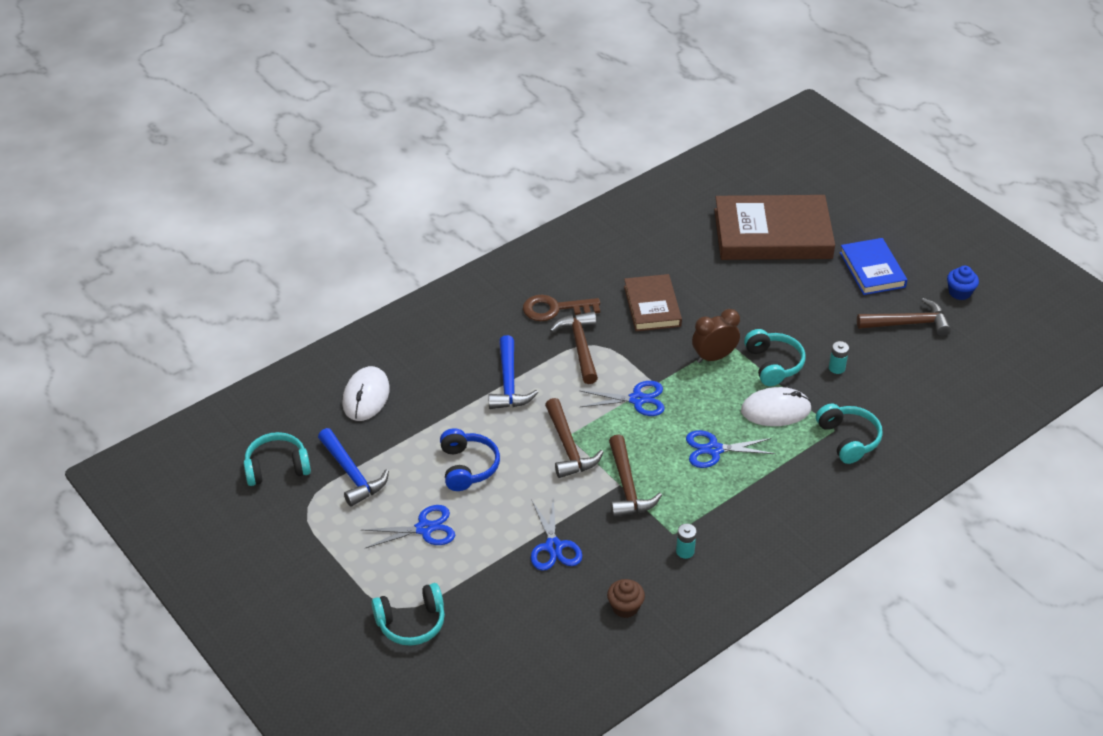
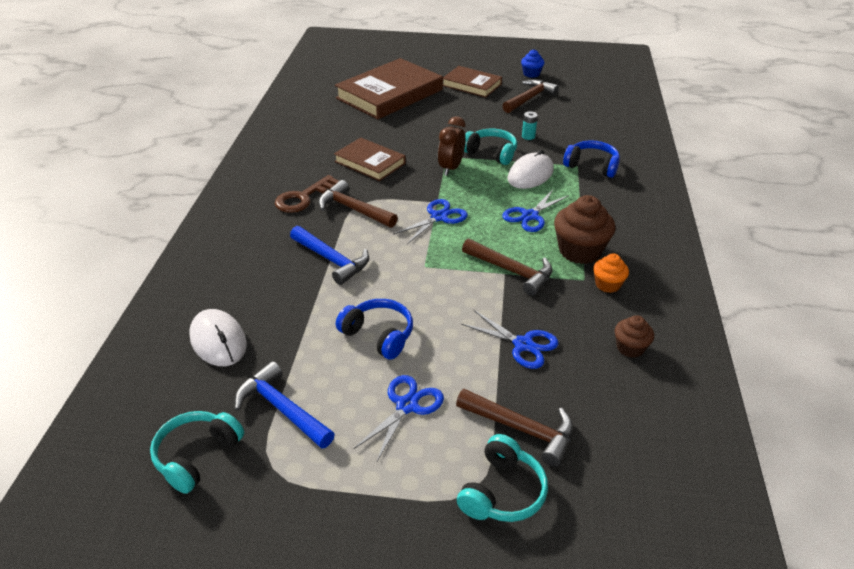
camera: 45 degrees left, 5 degrees down
(352, 474) = (282, 409): blue hammer -> blue hammer turned 150 degrees counterclockwise
(568, 447) = (435, 273): brown hammer -> brown hammer (521, 429)
(685, 551) = (607, 284): turquoise battery -> orange cupcake
(707, 509) = (579, 251): none -> brown cupcake
(848, 439) = (592, 166): turquoise headphones -> blue headphones
(872, 270) = (471, 85): blue book -> brown book

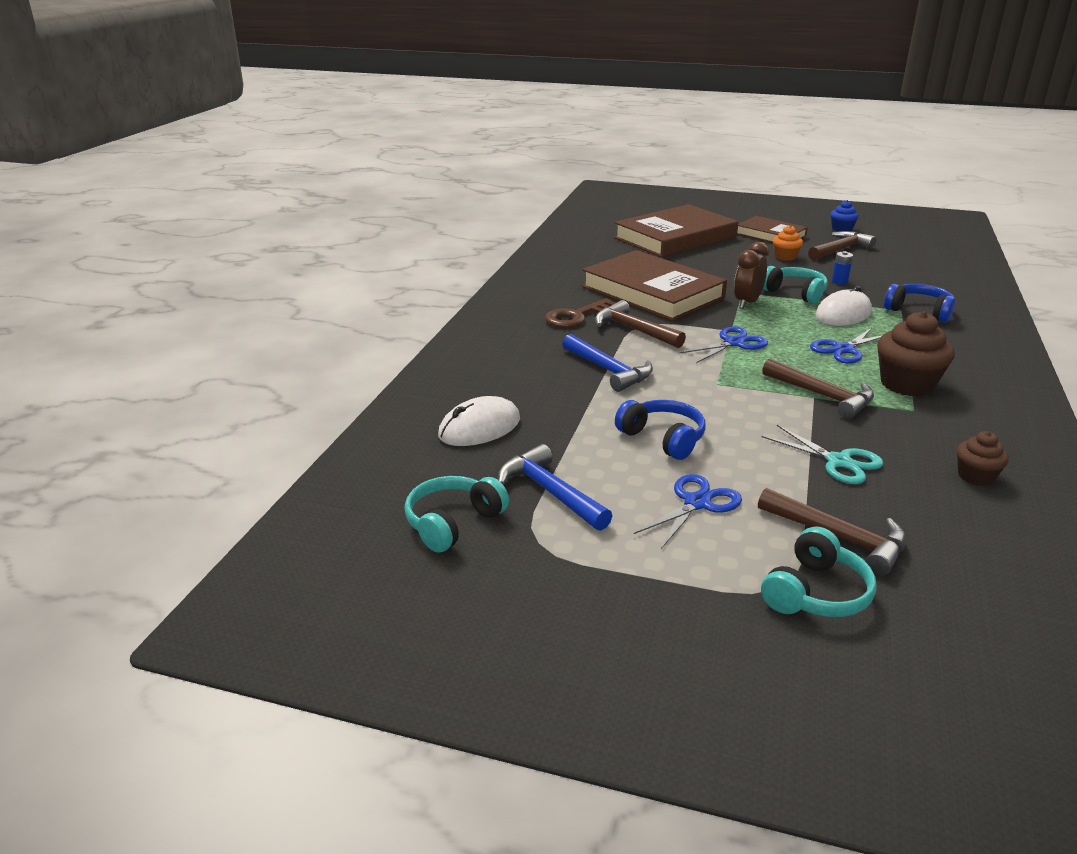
camera: 10 degrees right, 10 degrees down
(218, 340) = (479, 428): white mouse -> white mouse turned 75 degrees clockwise
(370, 162) = (652, 292): brown book -> brown book, size x1.75
(523, 344) = (838, 462): blue scissors -> turquoise scissors
(528, 136) = (839, 281): turquoise battery -> blue battery
(607, 284) = (943, 417): orange cupcake -> orange cupcake (785, 257)

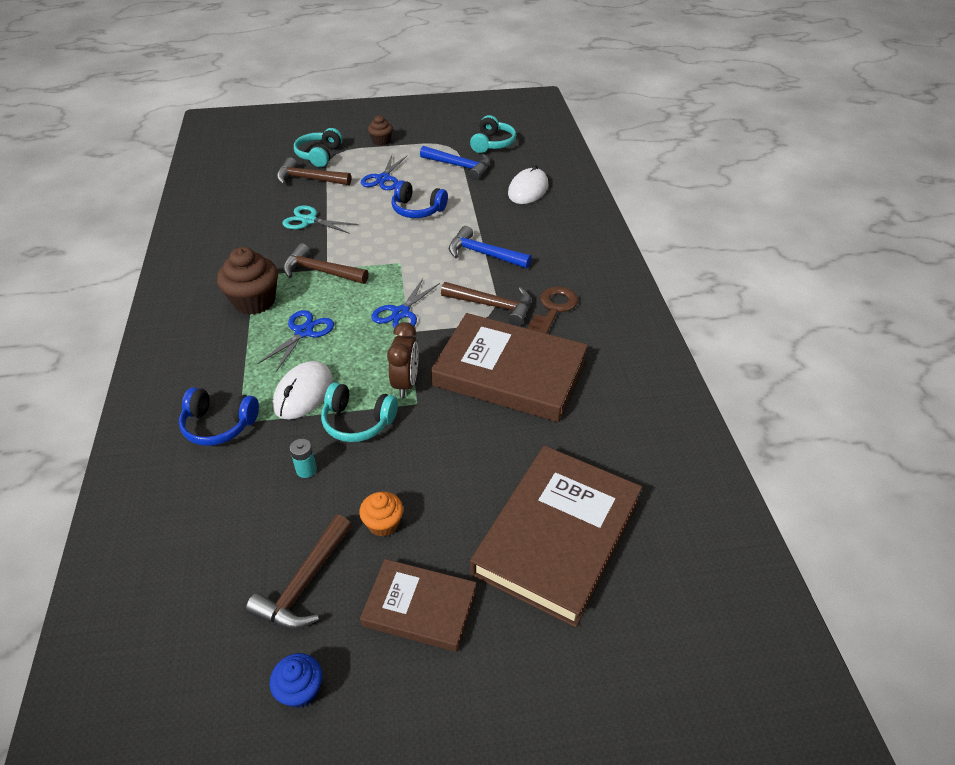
camera: 155 degrees right, 15 degrees up
(839, 281) = (306, 470): blue battery -> turquoise battery
(975, 476) = (227, 231): brown cupcake -> brown cupcake (381, 141)

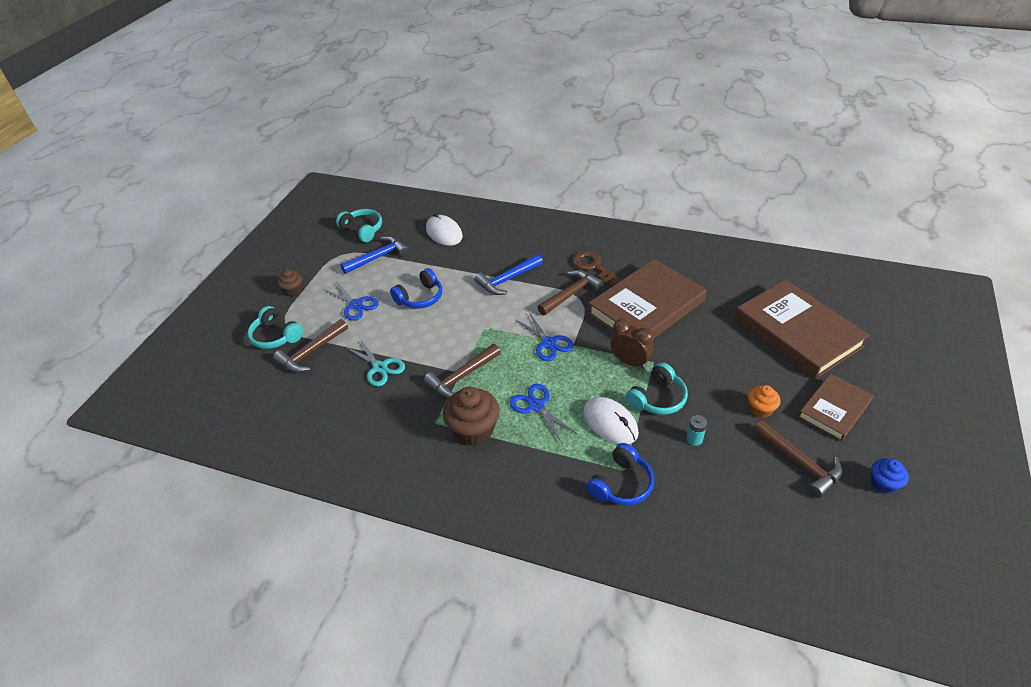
camera: 60 degrees left, 0 degrees up
(309, 220) = (380, 367): turquoise scissors -> turquoise scissors turned 90 degrees counterclockwise

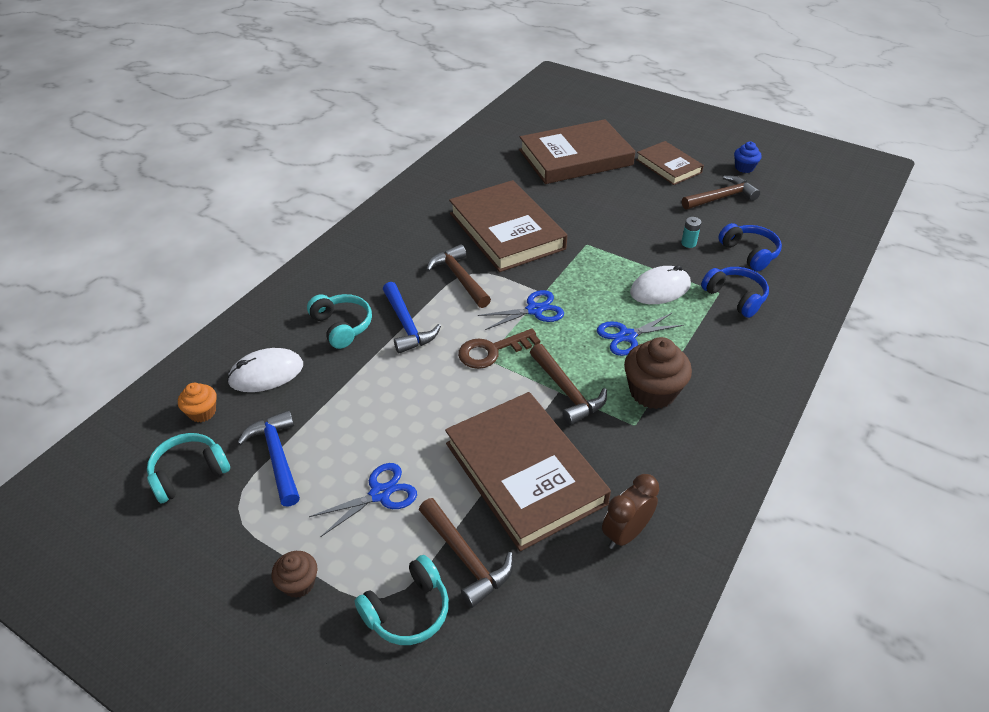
camera: 80 degrees left, 0 degrees up
(380, 367) = (525, 473): turquoise scissors -> brown book
(420, 297) = (399, 415): blue headphones -> blue headphones (749, 253)
(593, 267) = (421, 252): brown key -> brown key (492, 351)
(630, 362) = (582, 259): brown clock -> brown clock (625, 533)
(657, 398) = (635, 253): turquoise headphones -> turquoise headphones (342, 326)
(760, 409) = (661, 200): orange cupcake -> orange cupcake (202, 412)

